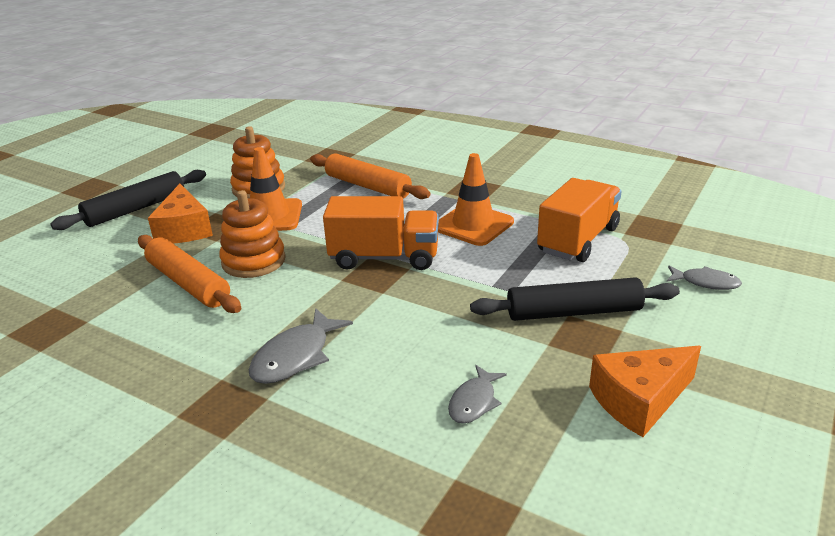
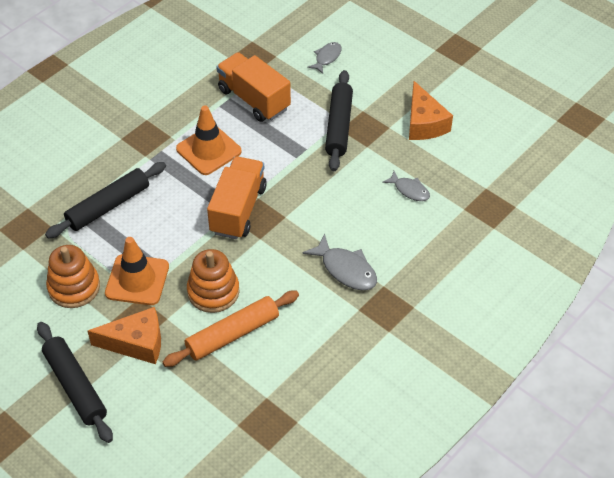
camera: 80 degrees left, 20 degrees up
(367, 186) = (108, 206): orange rolling pin -> black rolling pin

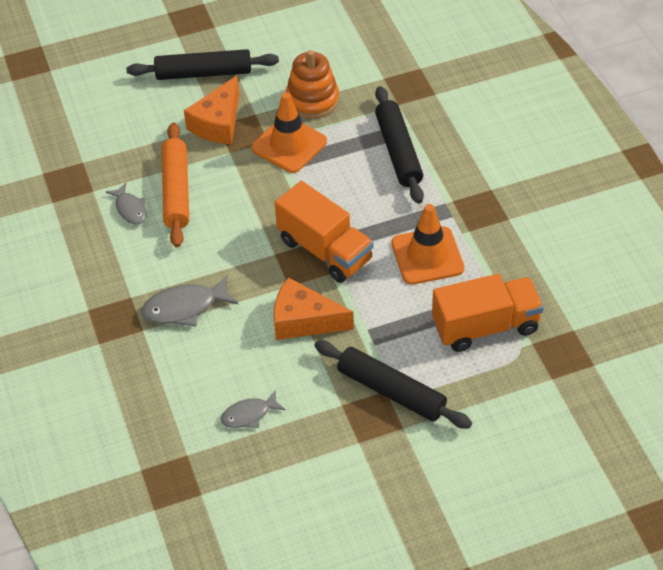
camera: 120 degrees right, 0 degrees up
(213, 291) = (235, 194): orange stacking toy -> none
(327, 58) = (519, 431): grey fish -> grey fish (130, 209)
(424, 123) = (342, 483): orange cheese -> orange cheese (304, 321)

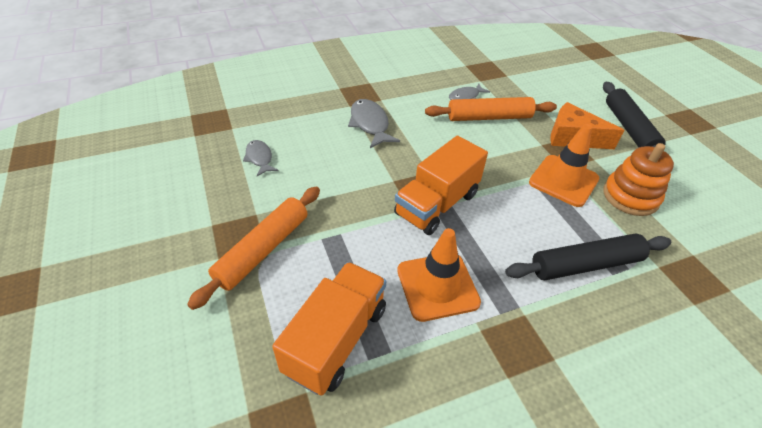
camera: 85 degrees right, 5 degrees down
(304, 321) = (353, 190): orange cheese -> none
(391, 391) = (263, 250): black rolling pin -> orange rolling pin
(485, 326) = (336, 339): orange truck -> orange truck turned 135 degrees counterclockwise

